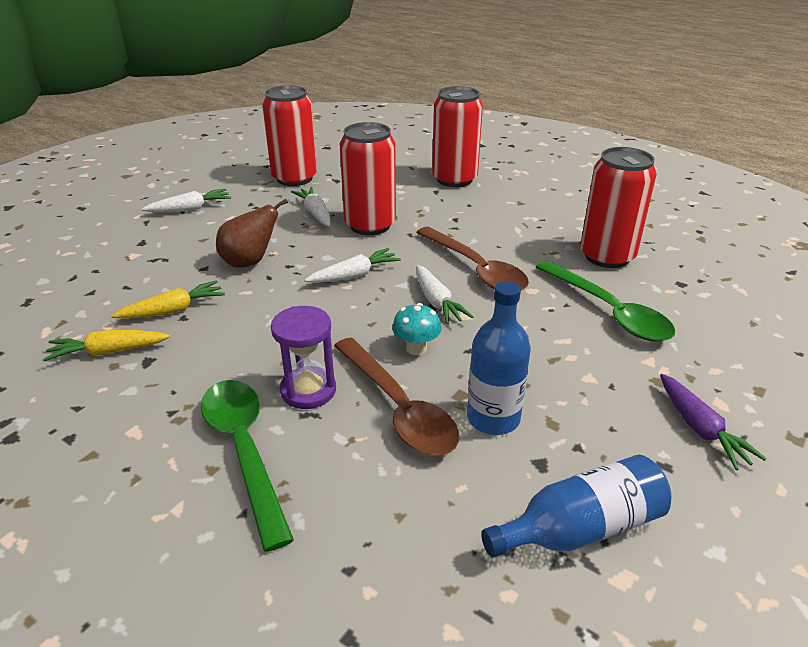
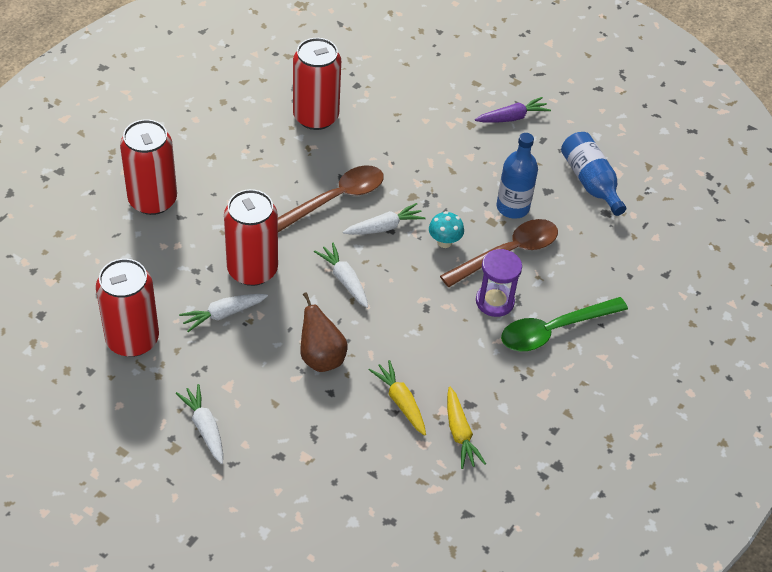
camera: 95 degrees left, 15 degrees up
(608, 311) = (394, 132): green spoon -> none

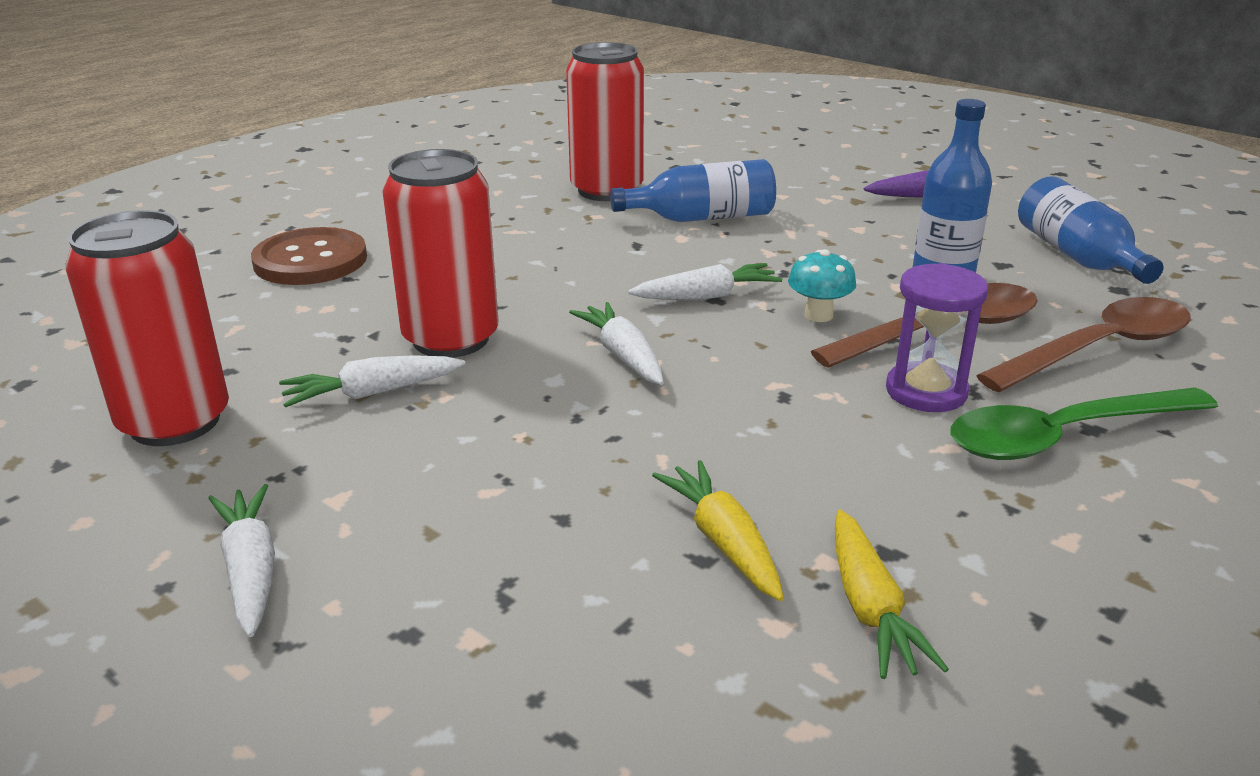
camera: 10 degrees right, 20 degrees down
(153, 200) = (310, 260): red can -> brown button
(321, 357) = (553, 461): brown pear -> none
(334, 199) = (622, 266): brown spoon -> brown spoon (1098, 349)
(377, 147) = (702, 218): none -> blue bottle

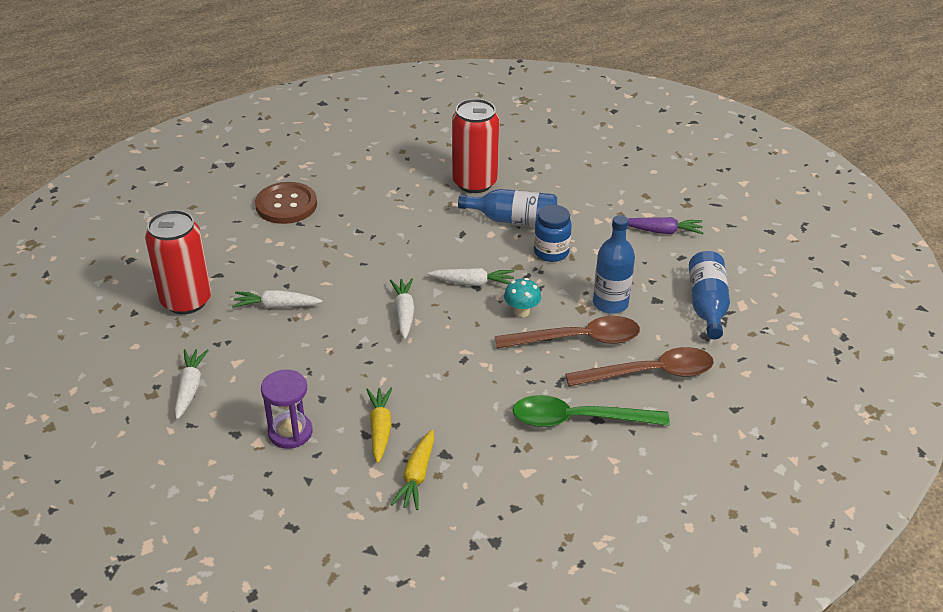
camera: 20 degrees right, 10 degrees up
(451, 339) = (328, 280): red can -> none
(793, 241) = (551, 252): none -> blue jar
(926, 391) = (535, 375): purple hourglass -> purple hourglass (290, 432)

